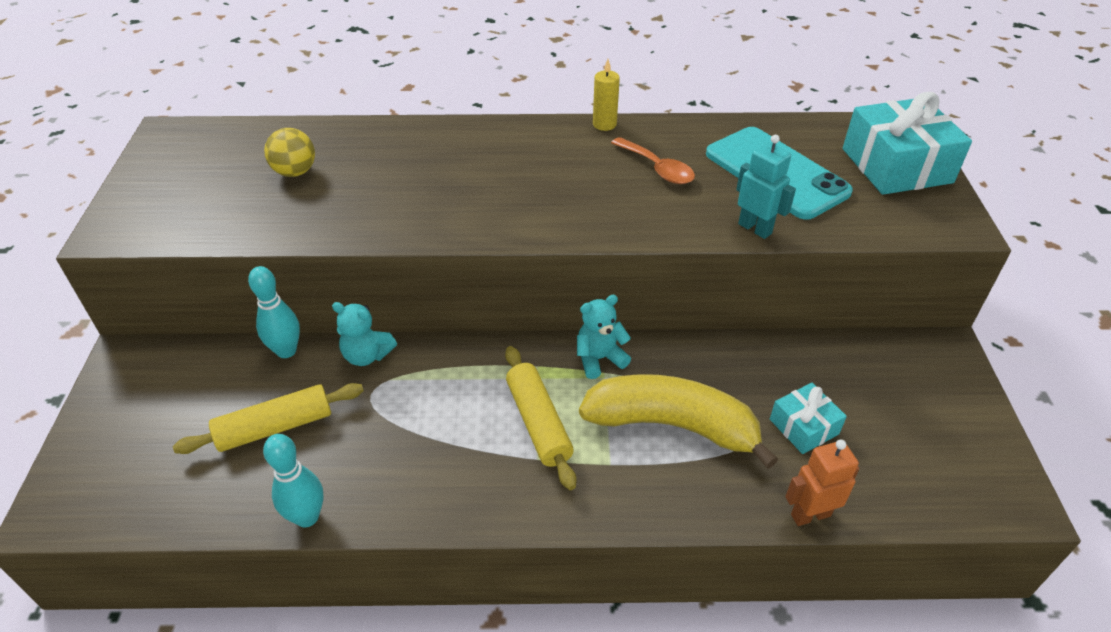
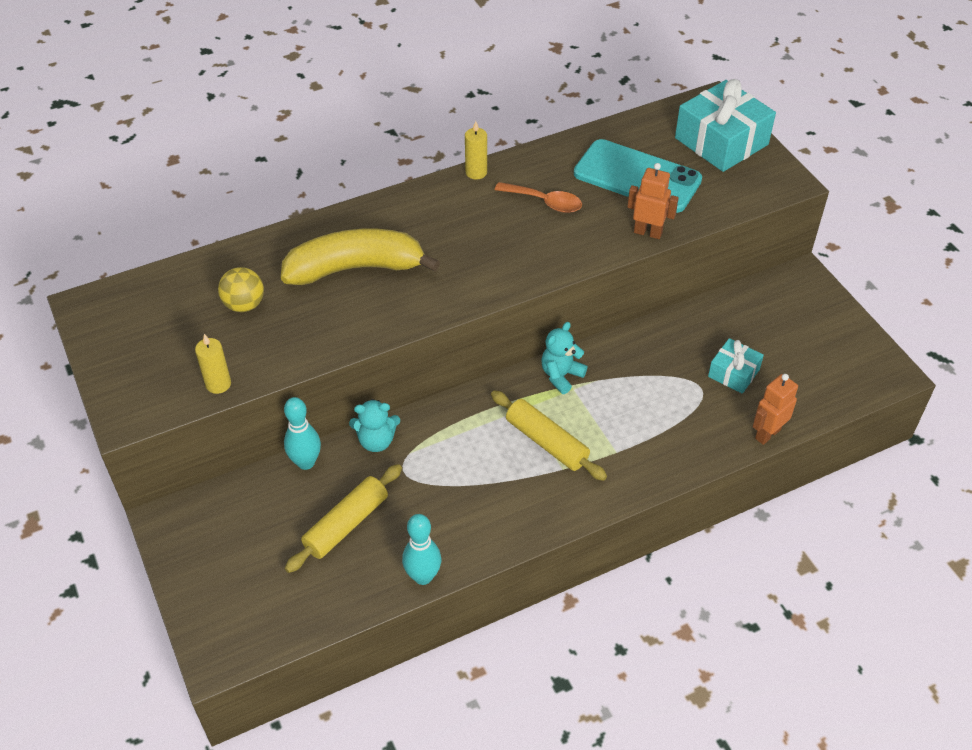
camera: 25 degrees left, 5 degrees up
(210, 232) = (218, 384): none -> yellow candle
(672, 425) = (643, 407): yellow banana -> yellow banana (355, 268)
(755, 228) = (648, 232): turquoise robot -> orange robot

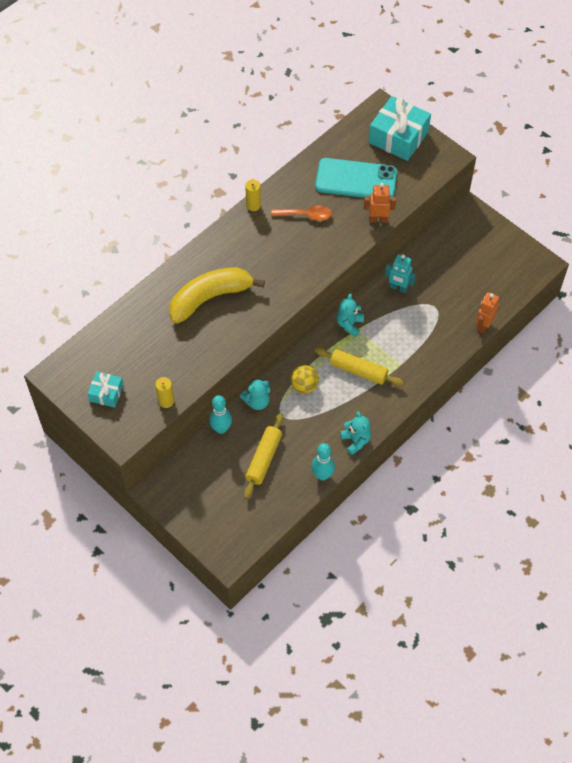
camera: 20 degrees left, 10 degrees up
(244, 305) = (153, 344): yellow ball -> yellow ball (304, 386)
(498, 541) = (356, 441): none -> turquoise teddy bear
(655, 347) = (398, 288): none -> turquoise robot
(733, 373) = (451, 291): turquoise gift -> turquoise gift (106, 393)

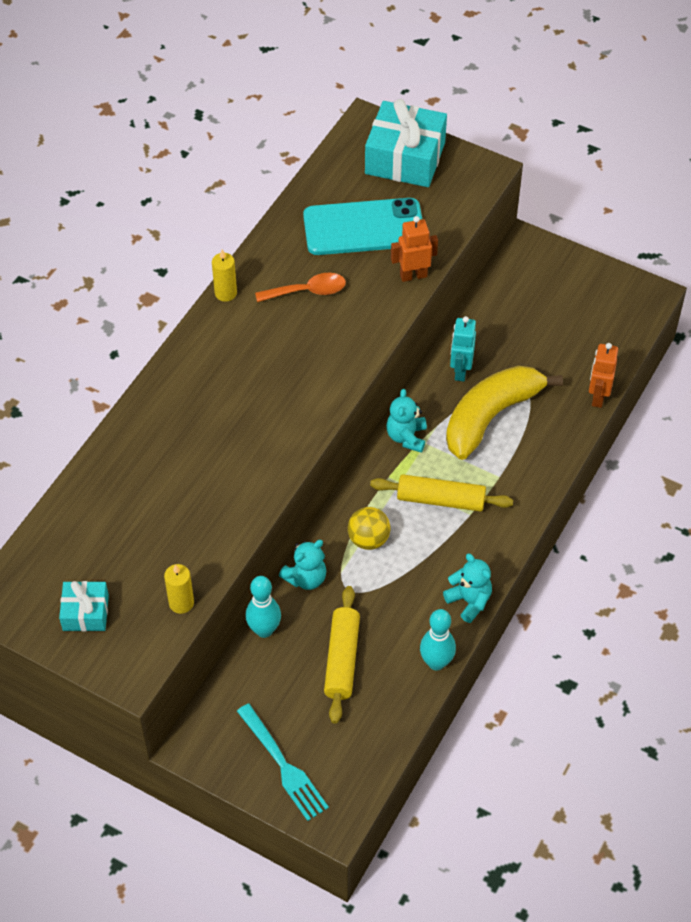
camera: 15 degrees left, 5 degrees down
(207, 516) = (282, 765): none -> turquoise fork
(210, 298) = (202, 438): yellow banana -> yellow banana (491, 416)
(398, 288) = (460, 371): turquoise robot -> turquoise robot turned 90 degrees clockwise

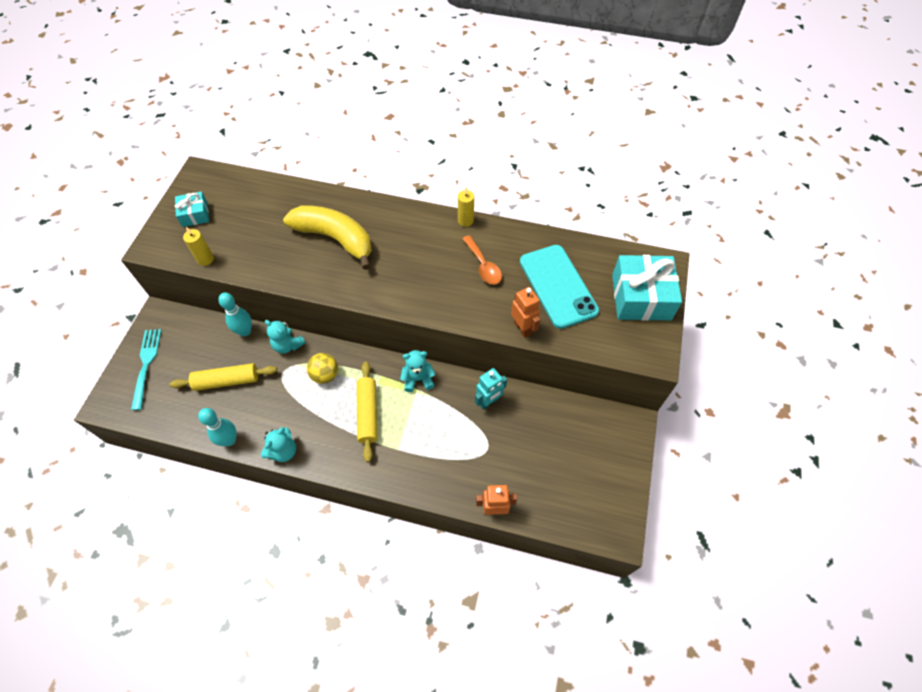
camera: 75 degrees right, 5 degrees up
(282, 765) = (146, 365): turquoise fork -> turquoise fork turned 135 degrees clockwise
(460, 371) = (489, 402): turquoise robot -> turquoise robot turned 150 degrees clockwise
(491, 416) = (452, 432): yellow banana -> yellow banana (335, 239)

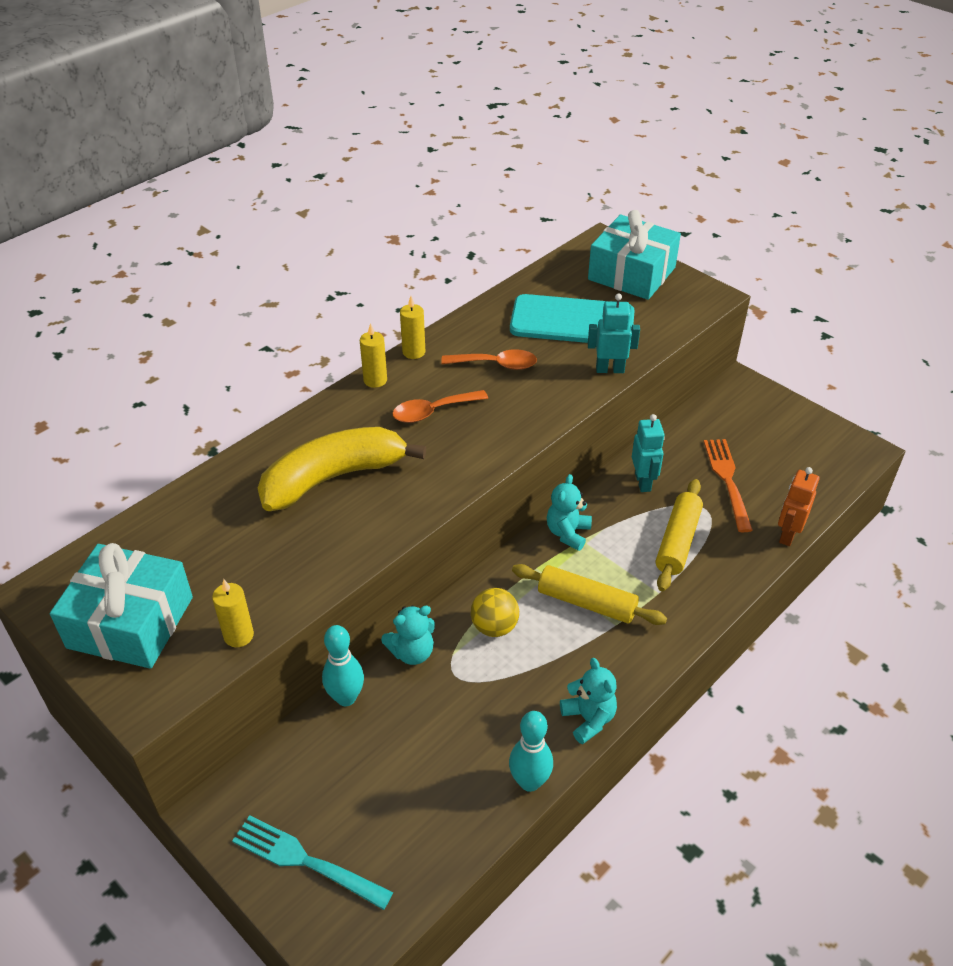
camera: 60 degrees left, 15 degrees down
(195, 214) = (130, 622): turquoise gift -> turquoise gift, size x1.87
(227, 381) = (421, 751): yellow rolling pin -> yellow rolling pin (678, 541)
(418, 255) = (432, 411): none -> orange spoon
(427, 216) = (375, 380): none -> yellow candle
(522, 328) = (610, 369): orange robot -> turquoise robot
(523, 452) = (728, 481): none -> orange fork

